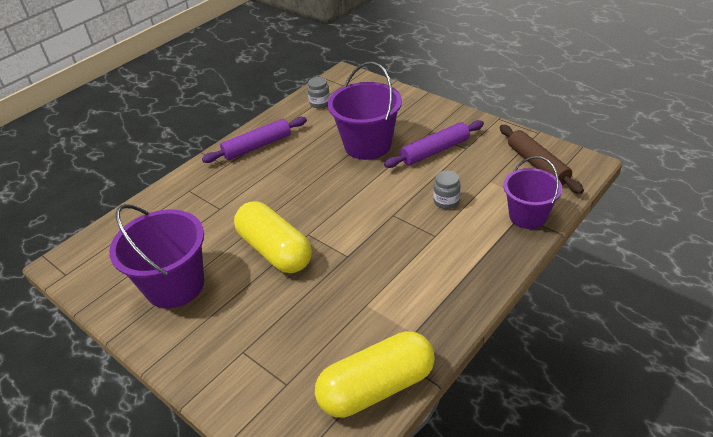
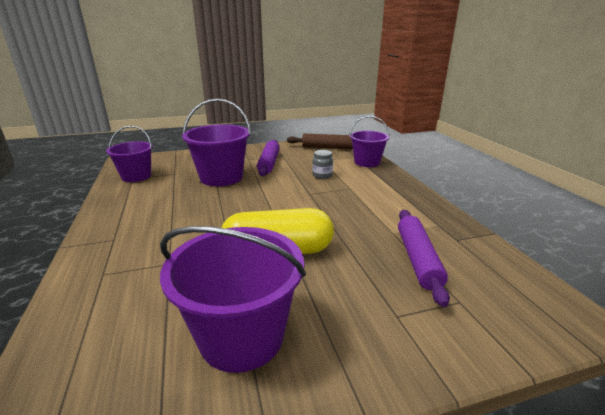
camera: 60 degrees left, 15 degrees down
(257, 146) = (125, 215): purple rolling pin -> purple rolling pin (417, 259)
(320, 103) = (136, 176): grey jar -> purple bucket
(376, 387) = (486, 256): yellow capsule -> none

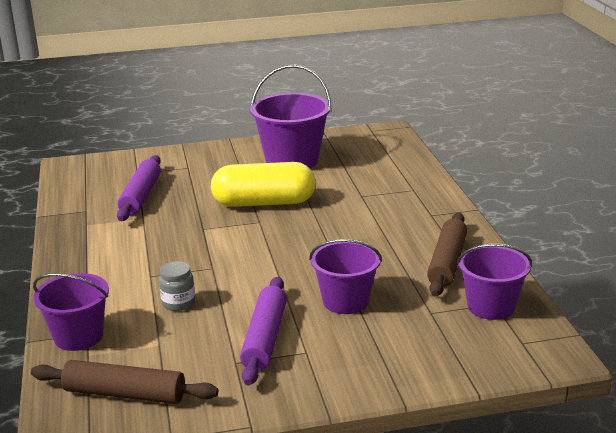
camera: 175 degrees left, 0 degrees up
(139, 199) = (447, 262): none -> brown rolling pin
(221, 177) = (345, 301): purple bucket -> purple bucket, size x0.66

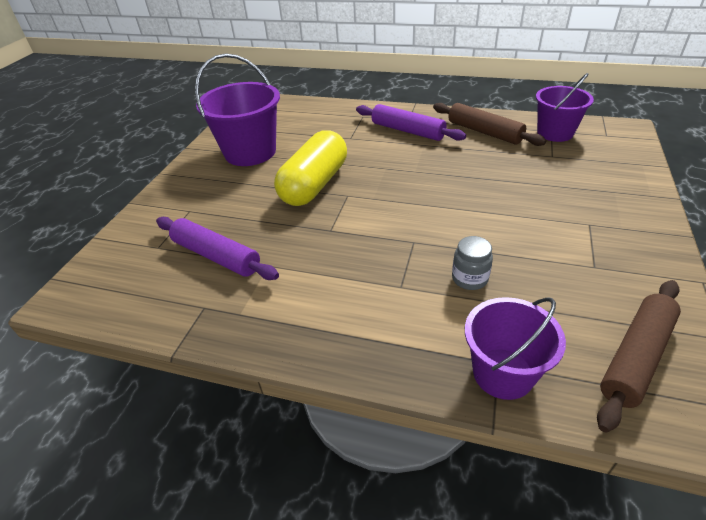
camera: 60 degrees left, 15 degrees up
(265, 338) = (559, 240): purple rolling pin -> purple rolling pin (408, 131)
(345, 301) = (517, 186): purple bucket -> none

